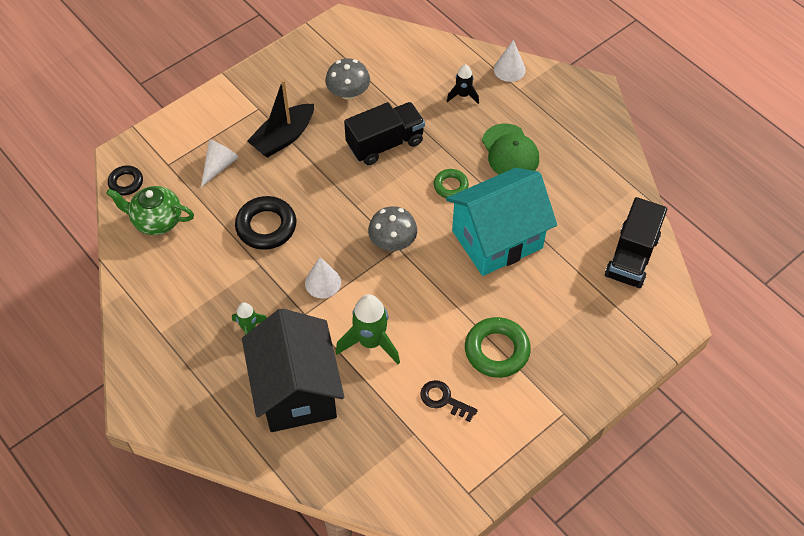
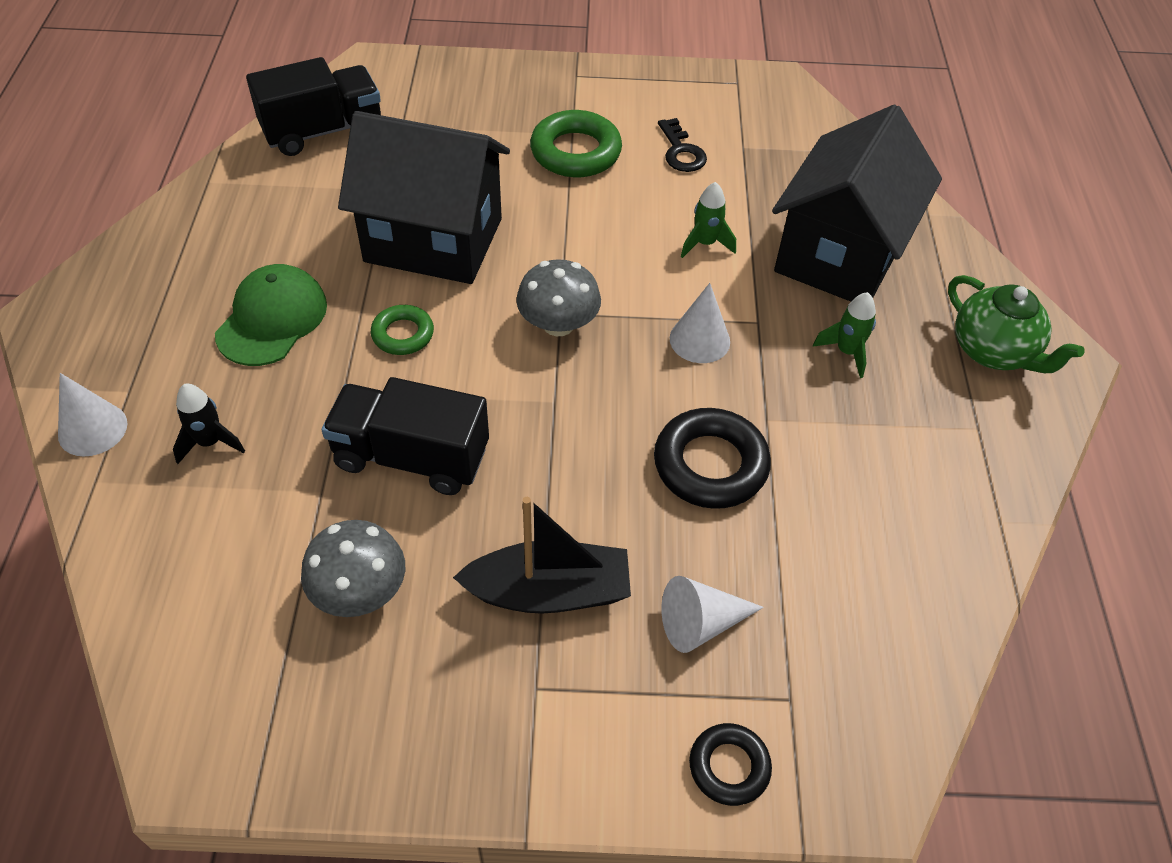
camera: 140 degrees left, 5 degrees down
(126, 182) = (893, 721): black ring -> black ring (729, 767)
(157, 221) = (880, 601): green teapot -> green teapot (993, 352)
(370, 342) = (705, 244): green rocket -> green rocket, size x0.57
(497, 239) = (433, 240): turquoise house -> black house

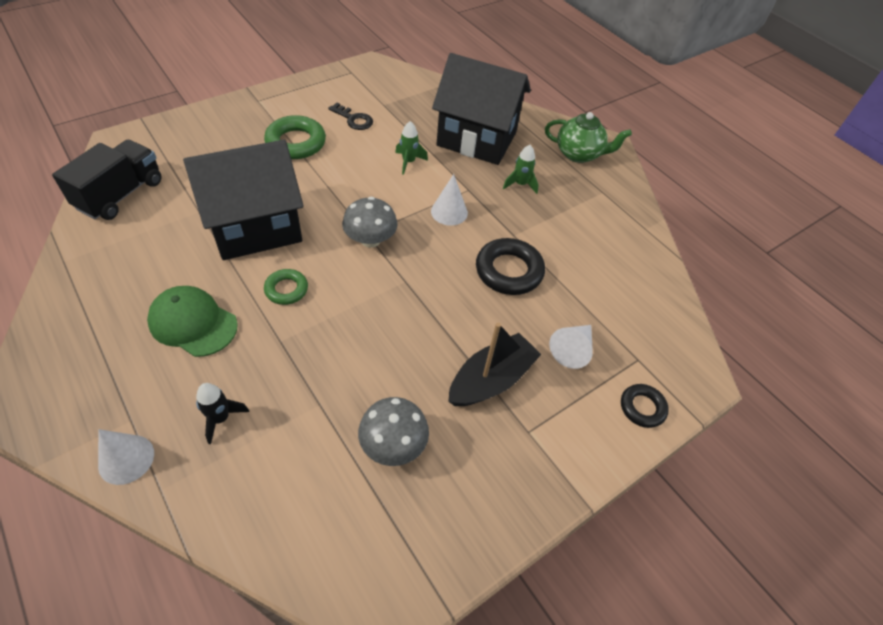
camera: 40 degrees left, 0 degrees up
(272, 319) = (193, 323): green cap -> green cap turned 45 degrees counterclockwise
(411, 457) = (355, 354): black truck -> none
(839, 255) = (476, 139): black house -> black house turned 60 degrees counterclockwise

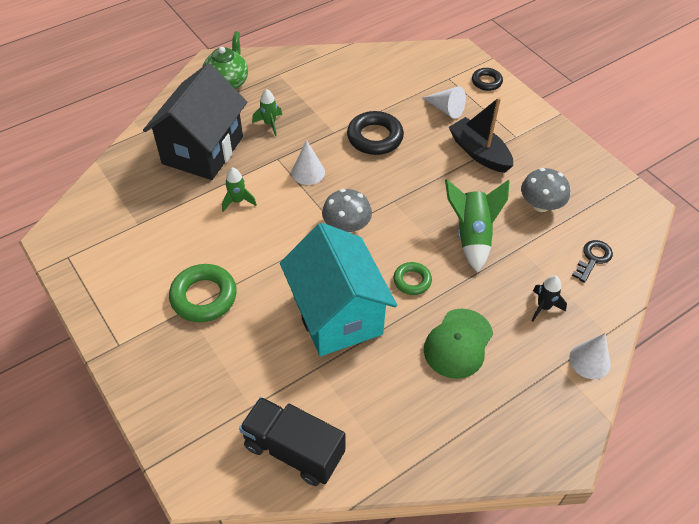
camera: 85 degrees left, 0 degrees up
(256, 227) = (337, 314): black house -> turquoise house
(344, 354) = (472, 236): none -> green rocket
(354, 119) = (164, 248): black key -> black key (593, 259)

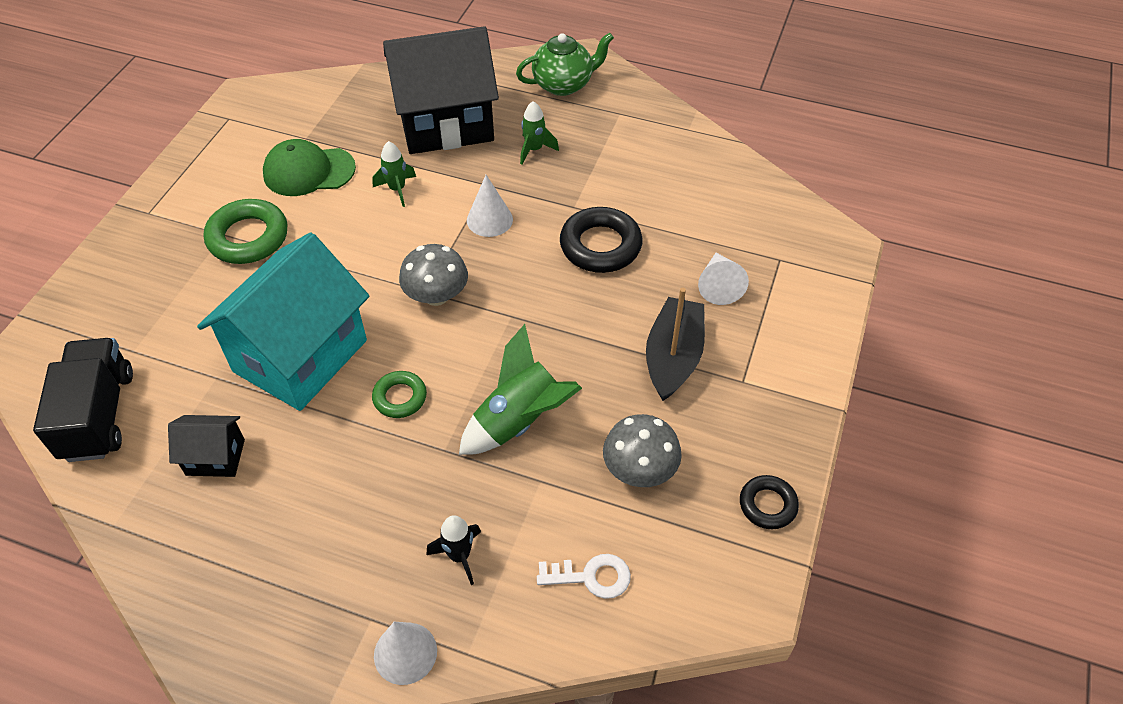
camera: 55 degrees right, 0 degrees up
(384, 395) = (215, 457): none -> black house
(458, 343) = (336, 491): green cap -> green cap (309, 171)
(486, 82) = (816, 300): black ring -> black ring (767, 505)
(593, 259) = (591, 577): black key -> white key

